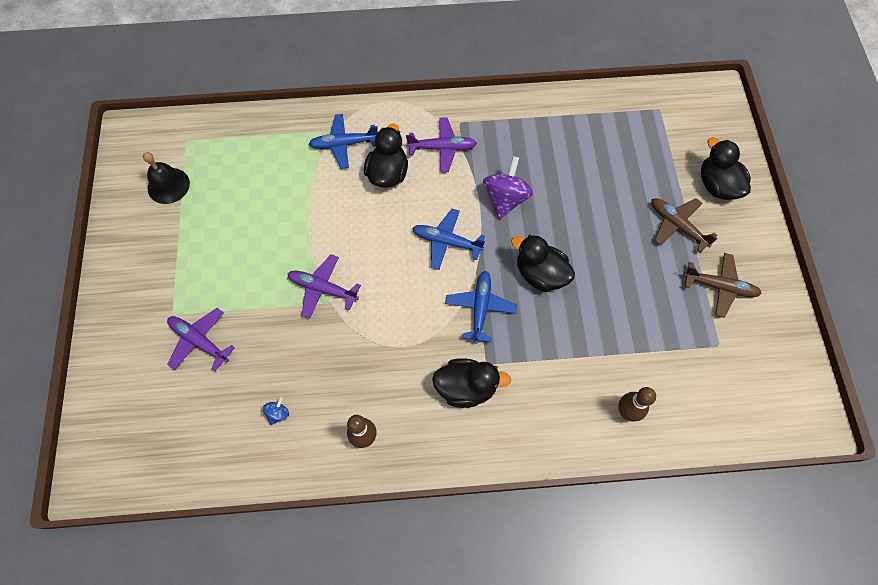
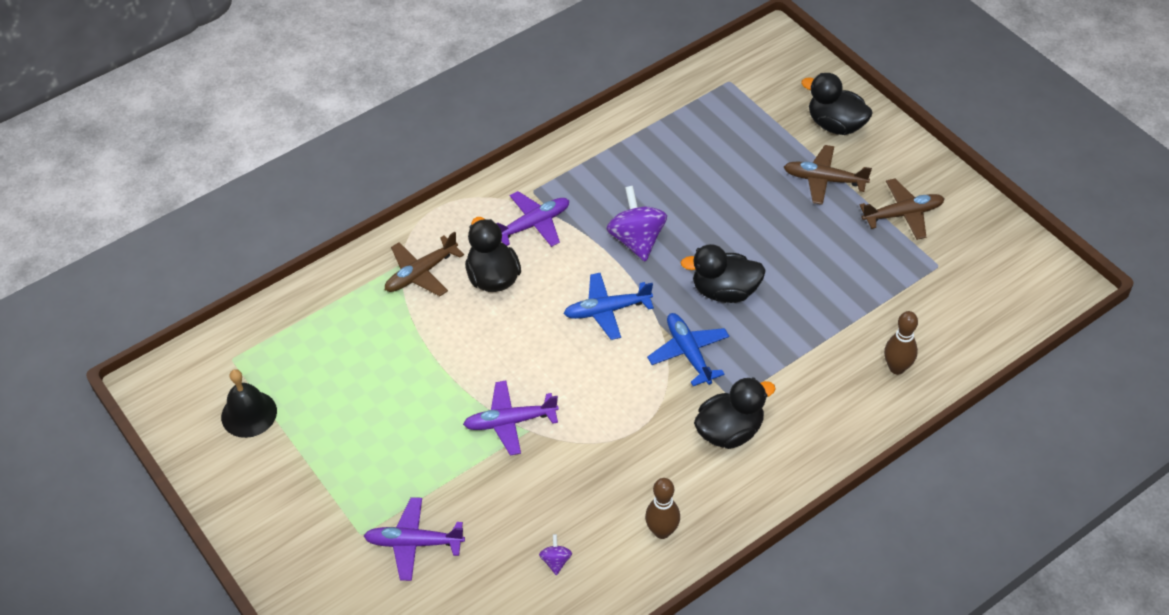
camera: 30 degrees left, 15 degrees down
(278, 413) = (556, 561): blue spinning top -> purple spinning top
(343, 144) = (421, 273): blue plane -> brown plane

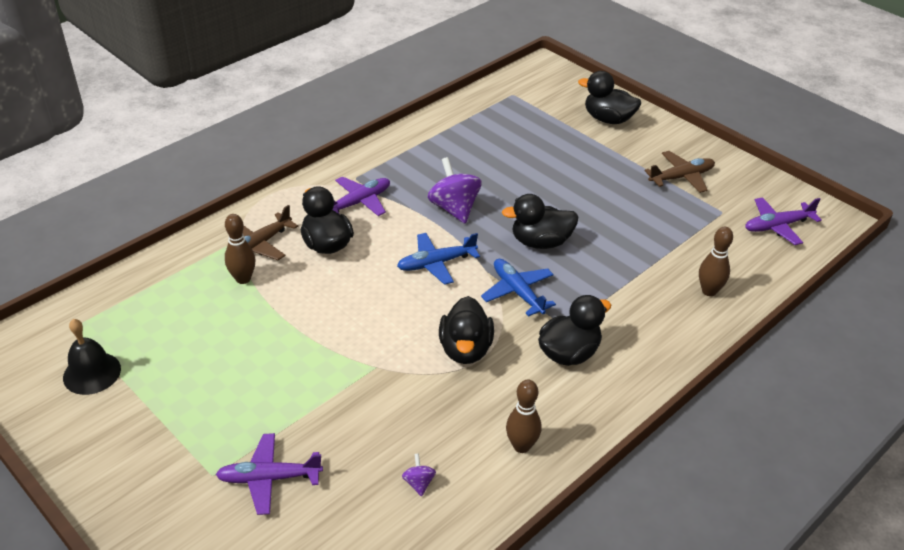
camera: 10 degrees left, 10 degrees down
(402, 314) = (243, 279): none -> brown bowling pin
(510, 422) = (356, 361): purple plane -> purple plane (777, 226)
(623, 418) = (465, 349): none -> black duck
(824, 180) = (608, 157): brown plane -> none

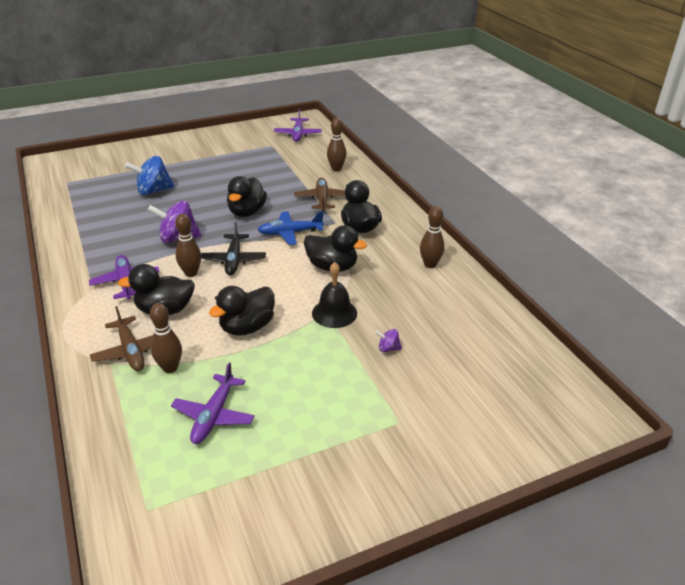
camera: 70 degrees left, 5 degrees down
(92, 373) = (229, 498): black bell -> black bell (334, 313)
(269, 478) = (415, 388): purple plane -> purple plane (214, 415)
(396, 240) = (191, 273): none -> brown bowling pin
(419, 483) = (445, 313): purple spinning top -> purple spinning top (388, 348)
(436, 263) = (234, 260): blue plane -> black plane
(537, 157) = (153, 191): none -> blue spinning top
(608, 119) = (141, 155): black duck -> black duck (247, 327)
(681, 177) = (228, 148): brown plane -> brown plane (322, 199)

